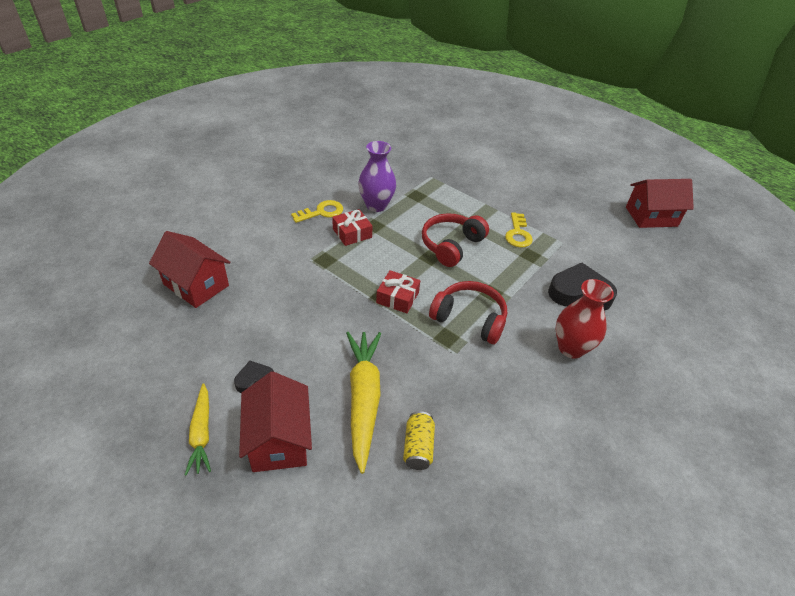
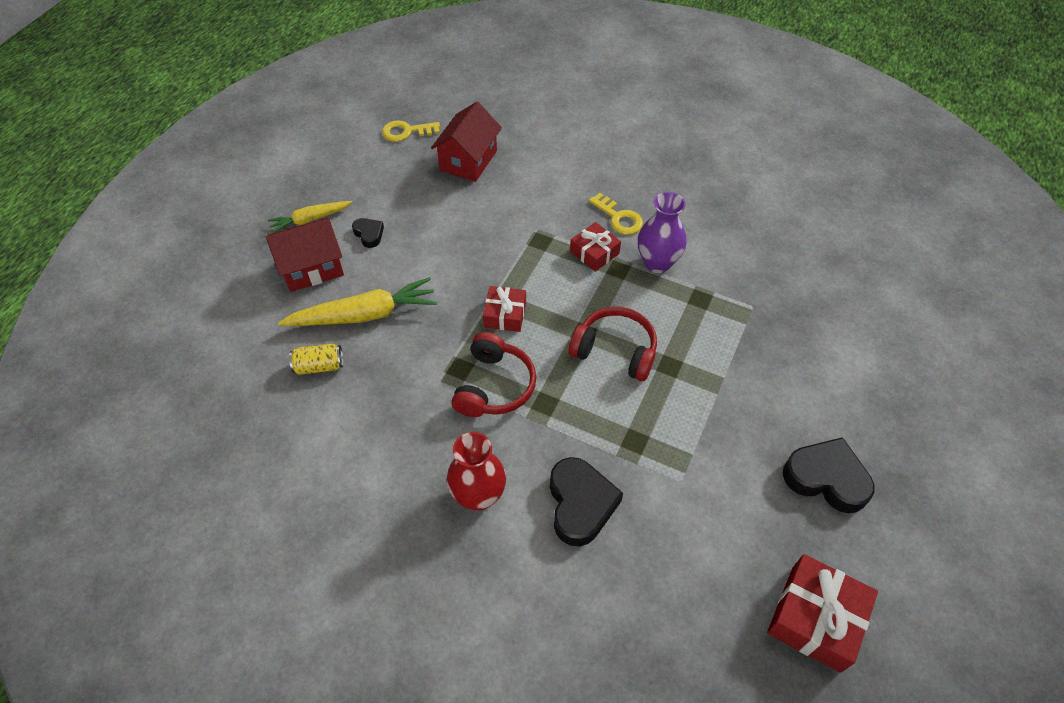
camera: 80 degrees right, 10 degrees up
(518, 234) = (674, 423): yellow key -> yellow key (406, 132)
(564, 187) = (826, 478): none -> black heart
(651, 216) = (815, 618): red house -> red gift

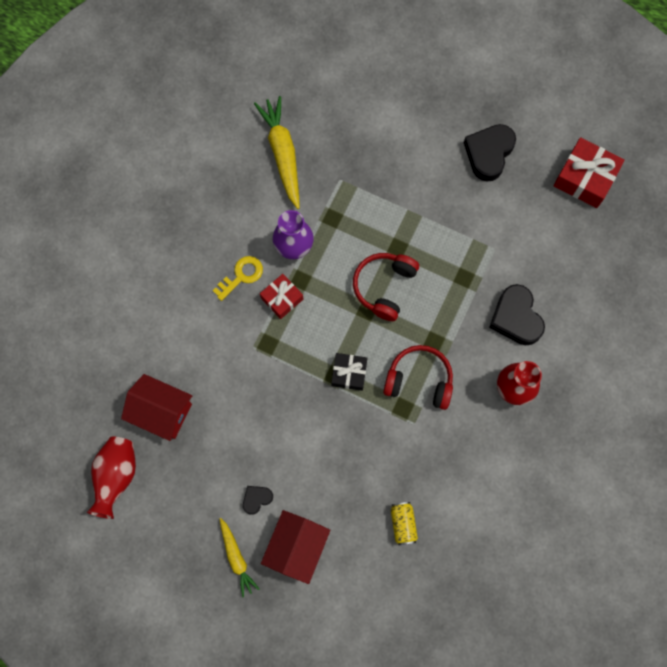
camera: 90 degrees left, 20 degrees up
(312, 268) = (296, 547): red house -> red house turned 45 degrees clockwise
(364, 315) = (350, 492): yellow carrot -> yellow carrot (282, 154)
(406, 132) = (117, 476): yellow key -> red vase
(505, 314) = (349, 373): red gift -> black gift
(580, 504) = (516, 318): black heart -> black heart turned 105 degrees counterclockwise

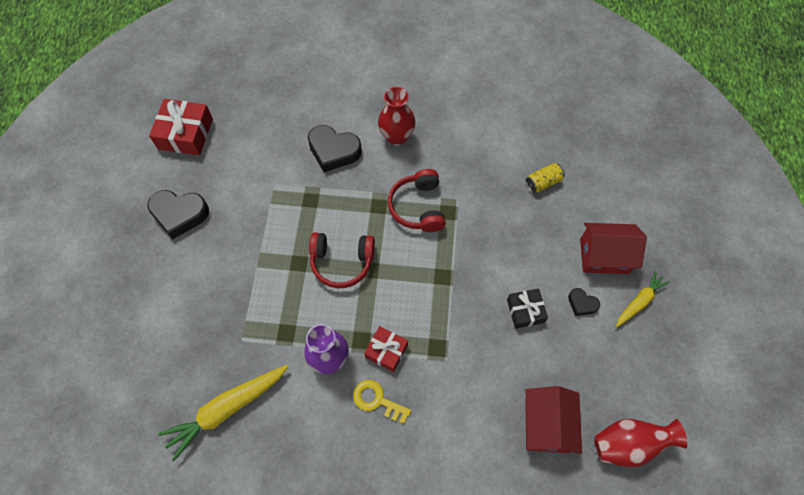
camera: 110 degrees left, 10 degrees down
(349, 373) = (435, 265): black gift -> black gift (525, 311)
(516, 318) = (333, 151): black heart -> black heart turned 60 degrees clockwise

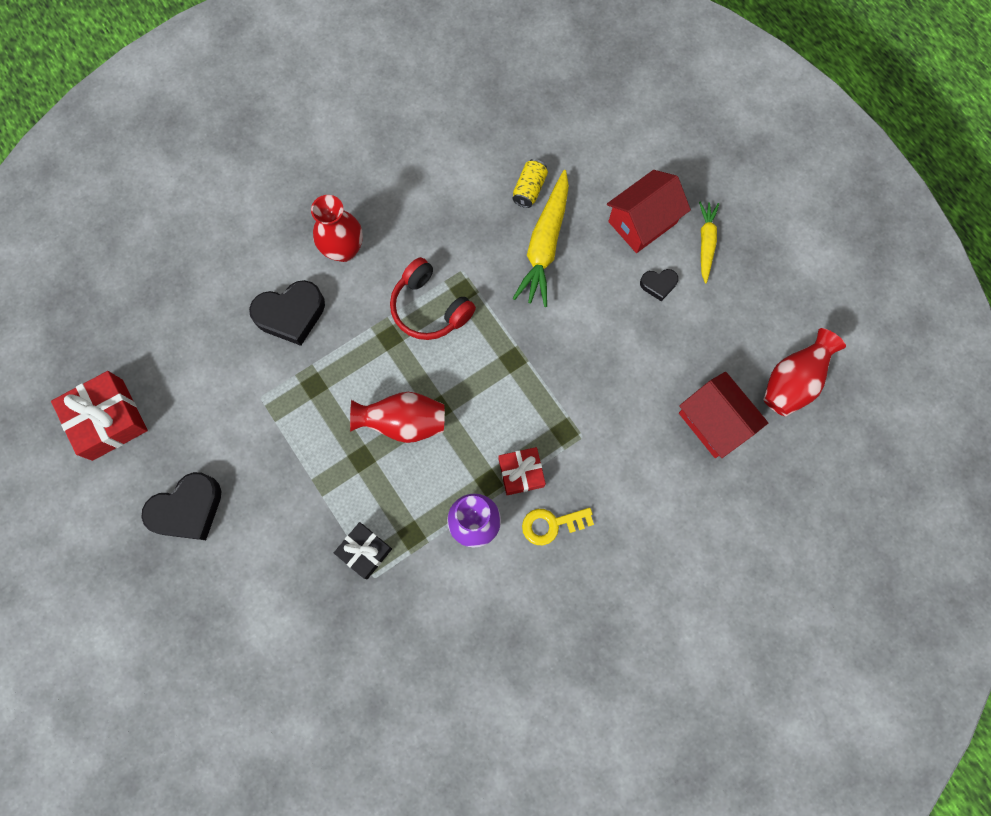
camera: 40 degrees left, 10 degrees up
(227, 409) = (420, 651): yellow carrot -> yellow carrot (544, 245)
(342, 262) = (403, 423): red headphones -> red vase
(525, 311) = (614, 332): black gift -> black gift (364, 551)

